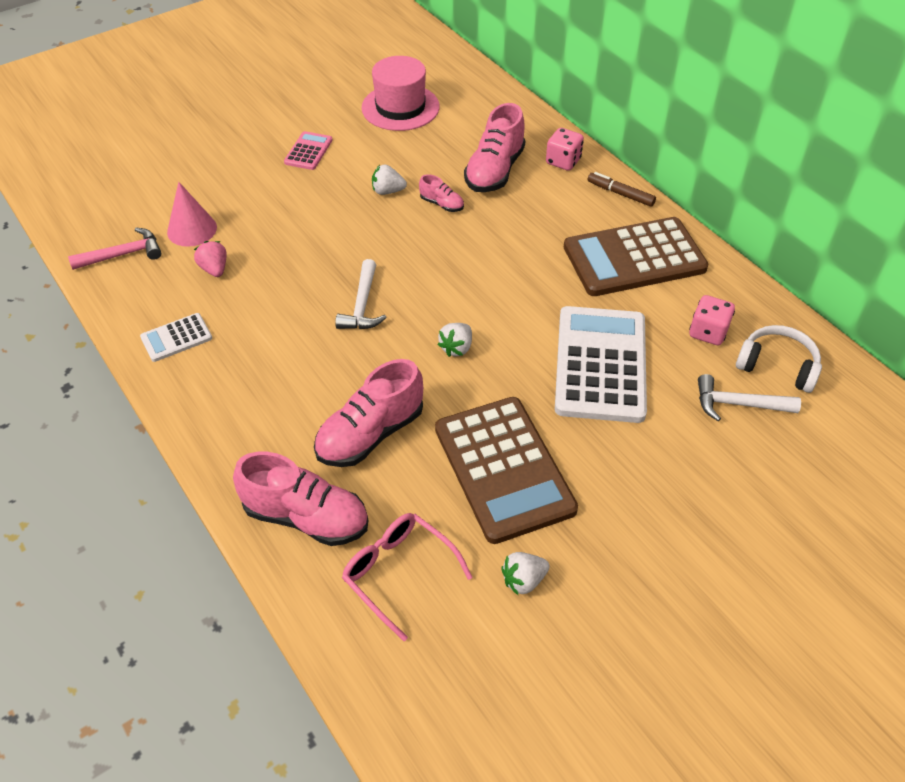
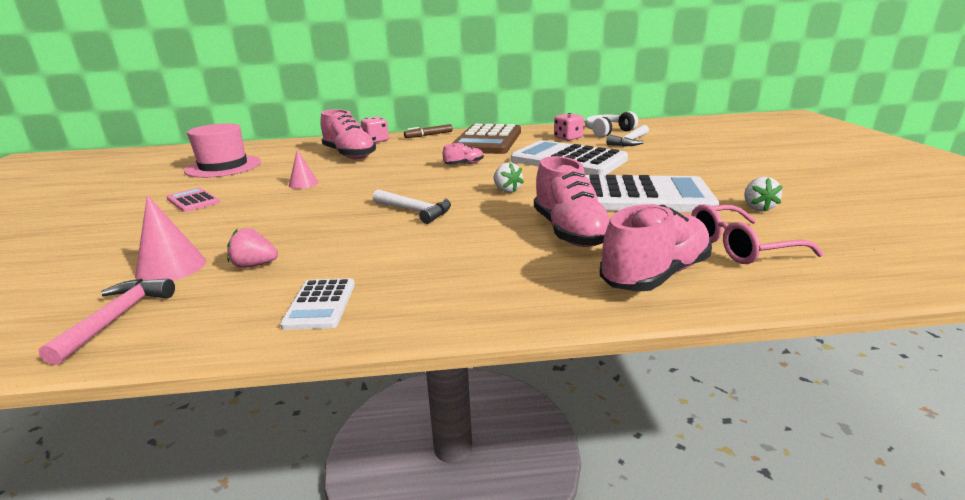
camera: 60 degrees left, 25 degrees down
(387, 191) = (303, 184): white strawberry -> pink cone
(442, 204) = (352, 172): pink shoe -> pink shoe (464, 164)
(504, 469) = (643, 196): brown calculator -> white calculator

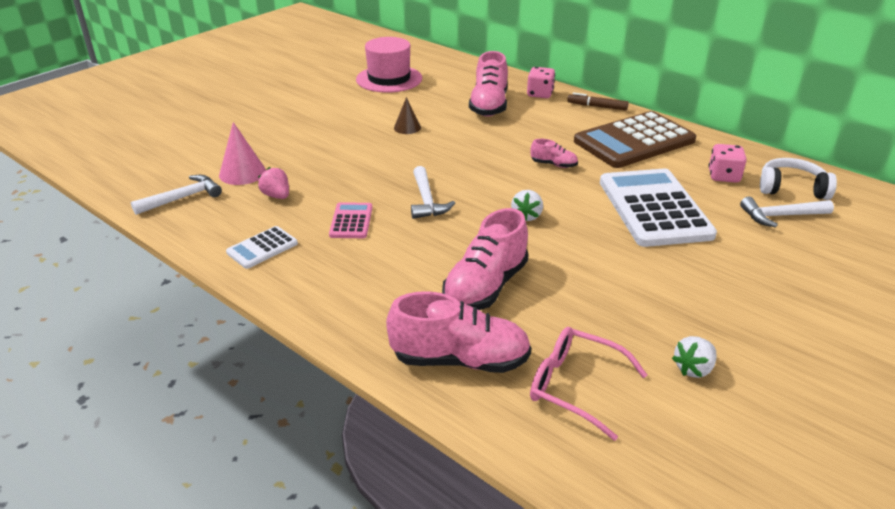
camera: 45 degrees right, 10 degrees up
(117, 318) = (182, 198): pink hammer -> white hammer
(193, 201) = (324, 112): pink calculator -> pink calculator (351, 221)
(303, 184) = (407, 128): pink cone -> brown cone
(643, 196) = (621, 291): white calculator -> none

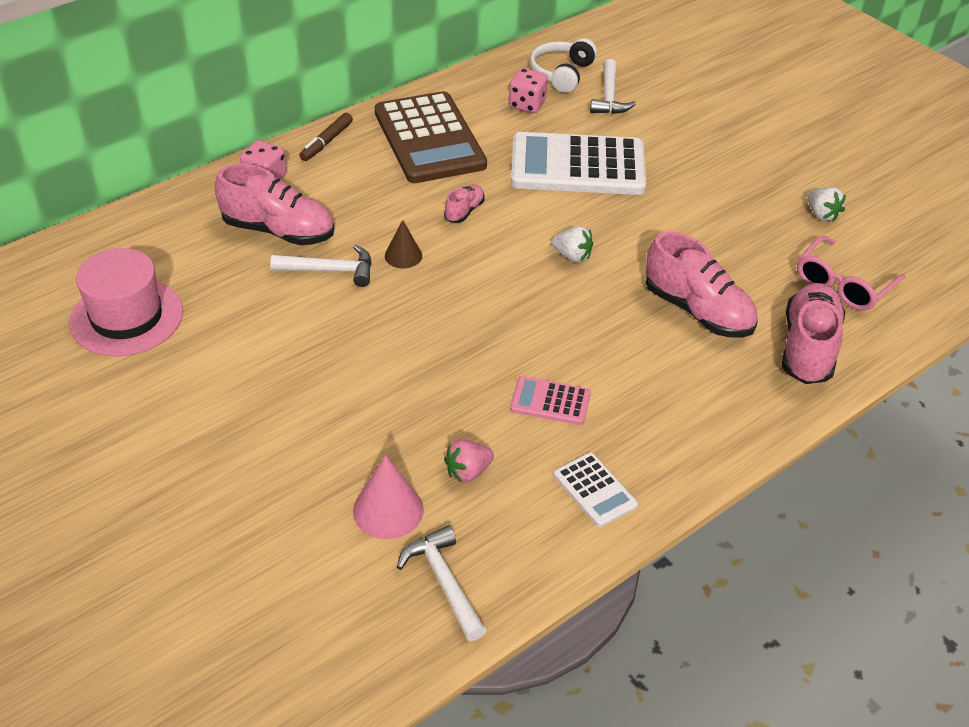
camera: 80 degrees left, 10 degrees up
(407, 128) = (312, 319): brown cone -> brown cone (403, 255)
(426, 200) = (518, 329): white hammer -> white hammer (330, 270)

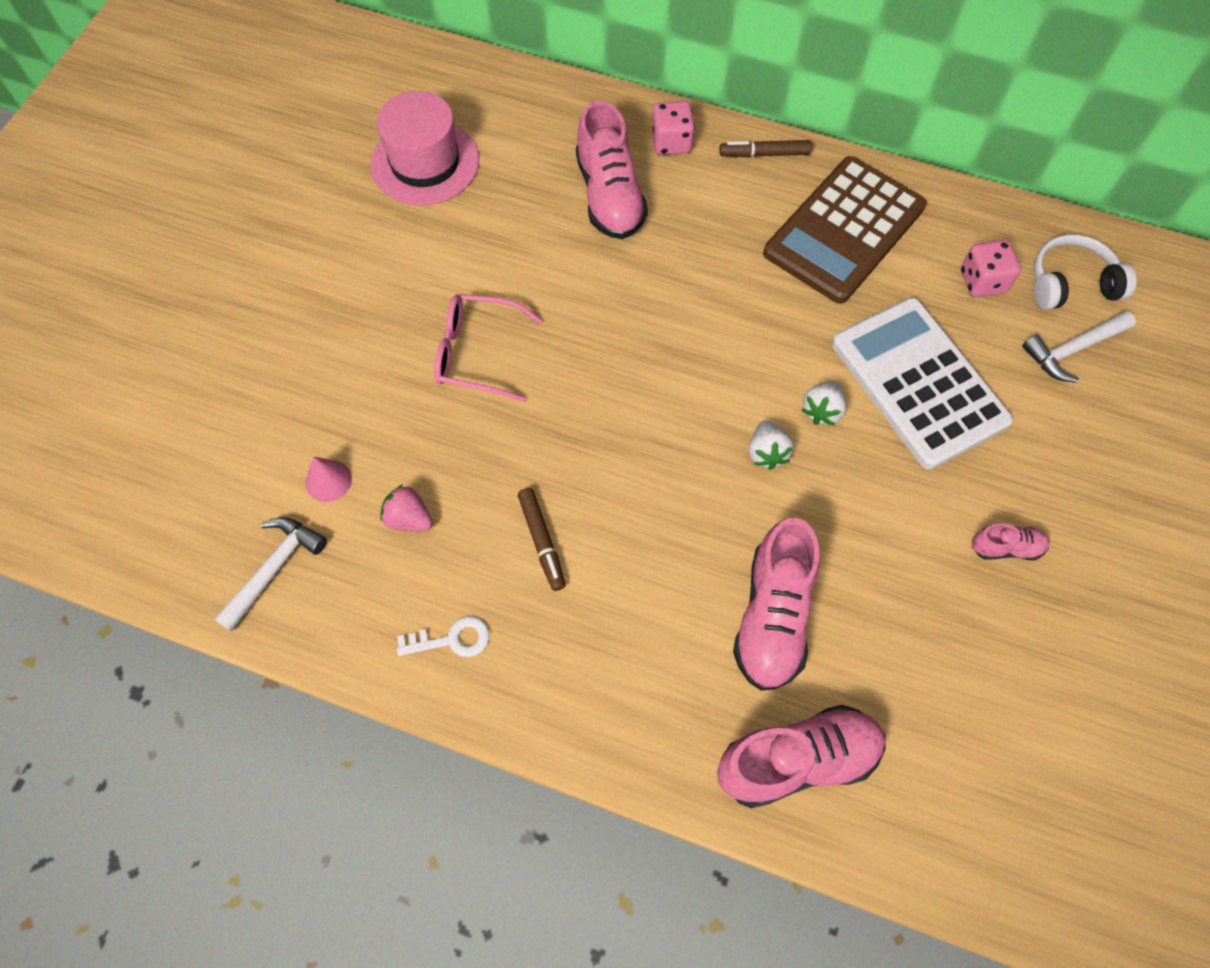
camera: 60 degrees right, 20 degrees up
(330, 270) = (587, 265): white hammer -> none
(388, 510) = (328, 481): pink cone -> pink cone, size x0.65
(403, 255) = (652, 309): brown cone -> none
(464, 211) = (757, 322): pink shoe -> pink shoe (1006, 548)
(550, 401) = (542, 541): pink calculator -> brown marker
(595, 490) = (451, 639): white calculator -> white key
(822, 215) = (1053, 678): white strawberry -> white strawberry (822, 410)
(843, 284) = (939, 756): pink glasses -> pink glasses (477, 353)

